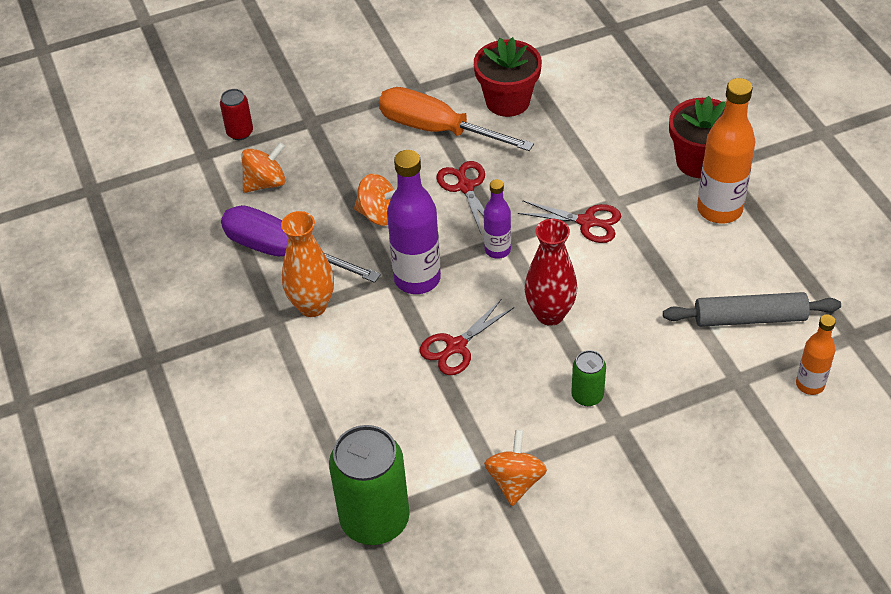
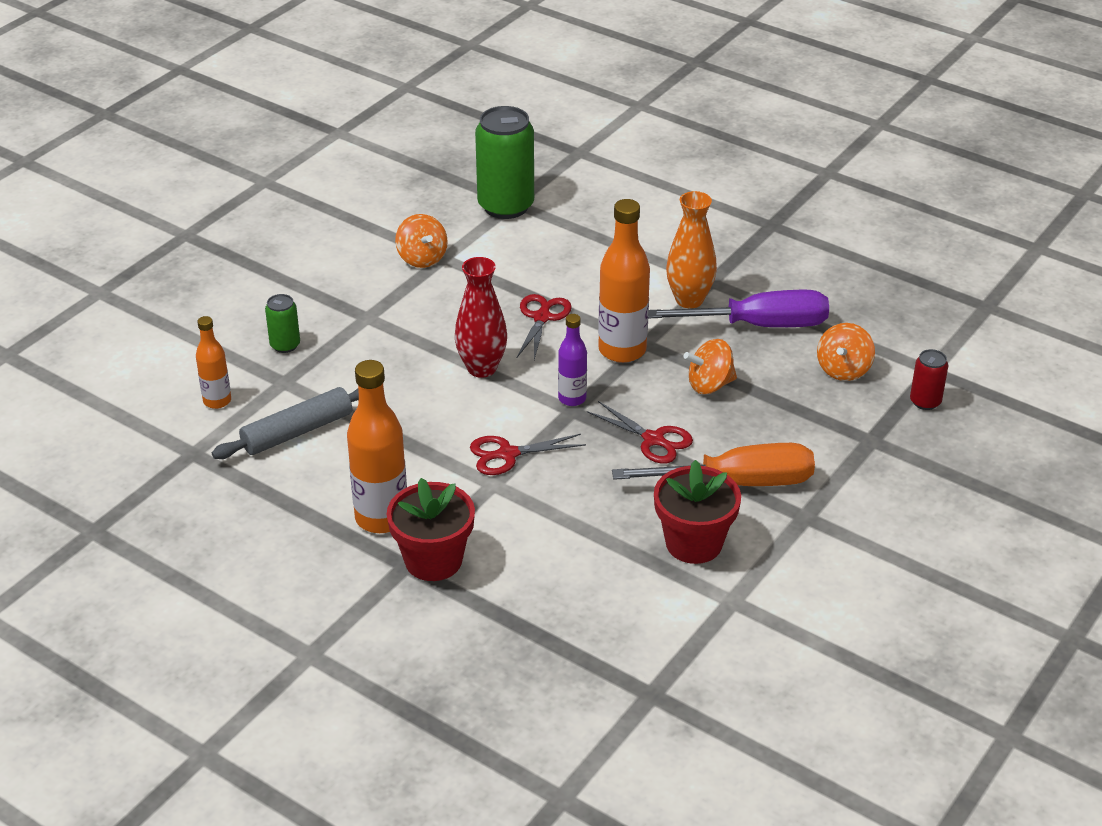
camera: 145 degrees right, 10 degrees down
(417, 279) = (622, 350): purple bottle -> orange bottle
(587, 395) = (405, 326): green can -> green can (285, 345)

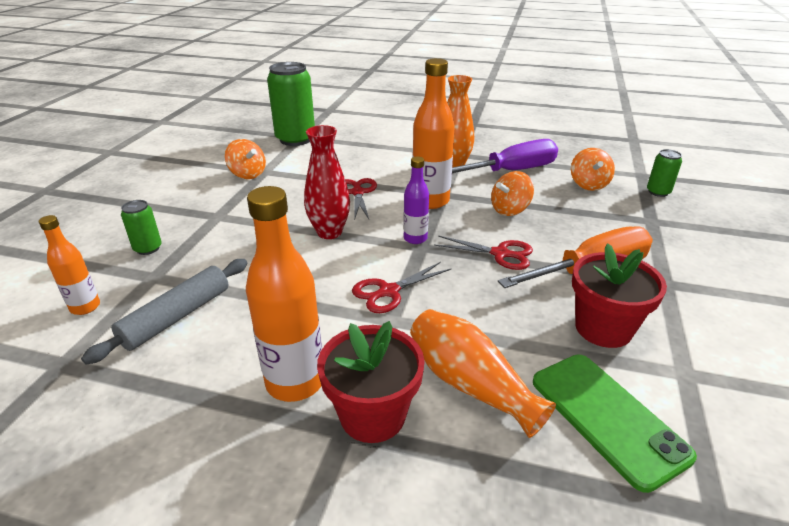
camera: 20 degrees left, 5 degrees down
(530, 559) = (470, 384): none -> orange vase
(628, 613) = (607, 417): none -> green phone
(925, 402) = (658, 192): red can -> green can

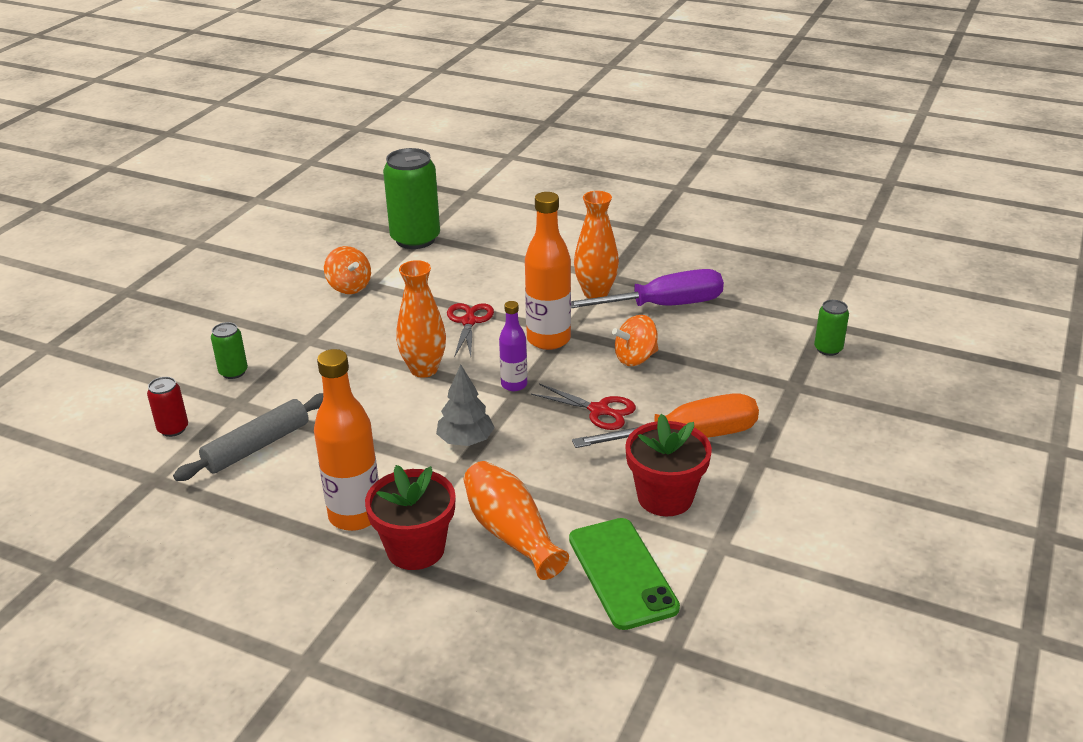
camera: 10 degrees right, 0 degrees up
(85, 307) = (173, 429): orange bottle -> red can
(329, 232) = (424, 369): red vase -> orange vase
(388, 292) = (465, 441): red scissors -> grey tree
(588, 185) = (748, 332): orange spinning top -> none

